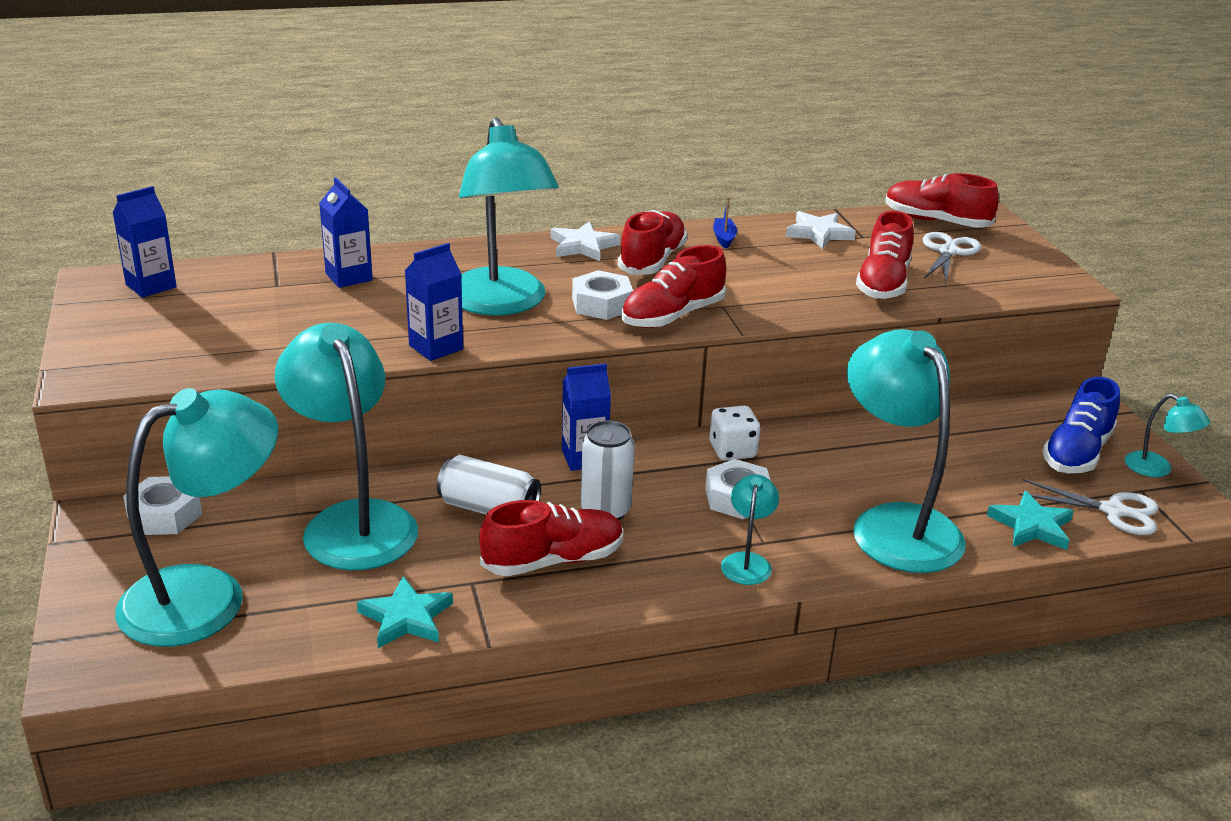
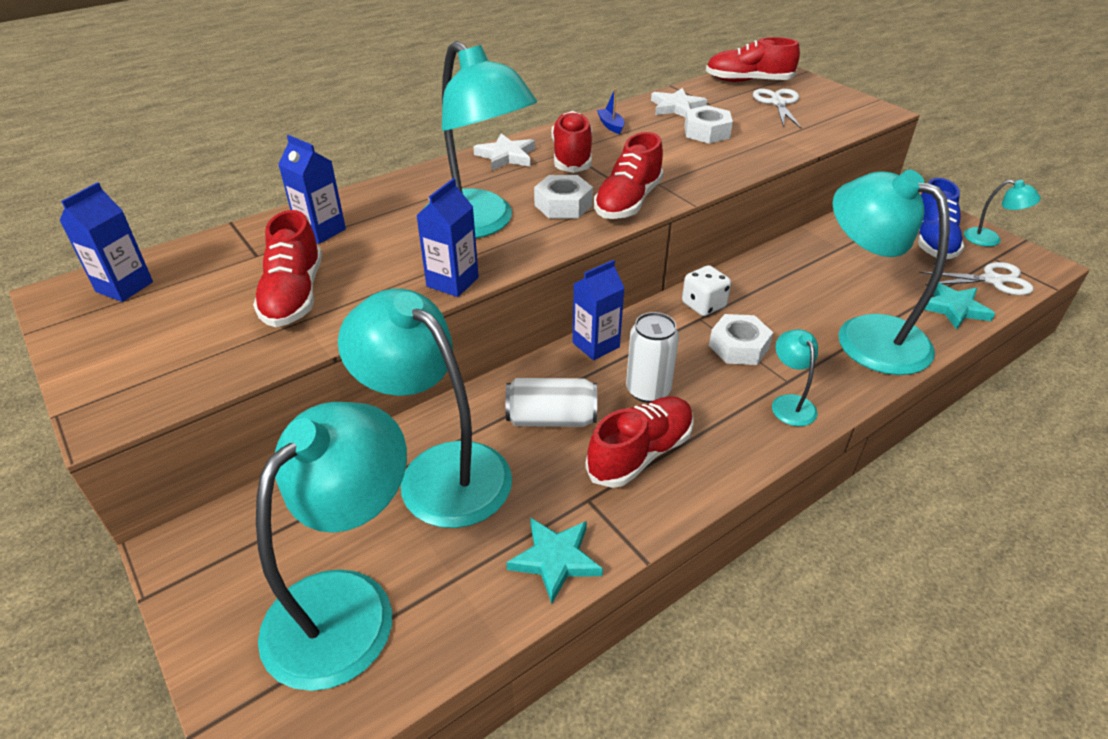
camera: 20 degrees left, 10 degrees up
(164, 515) = (248, 523): white nut -> white nut (706, 132)
(883, 283) = (757, 137): red shoe -> red shoe (294, 295)

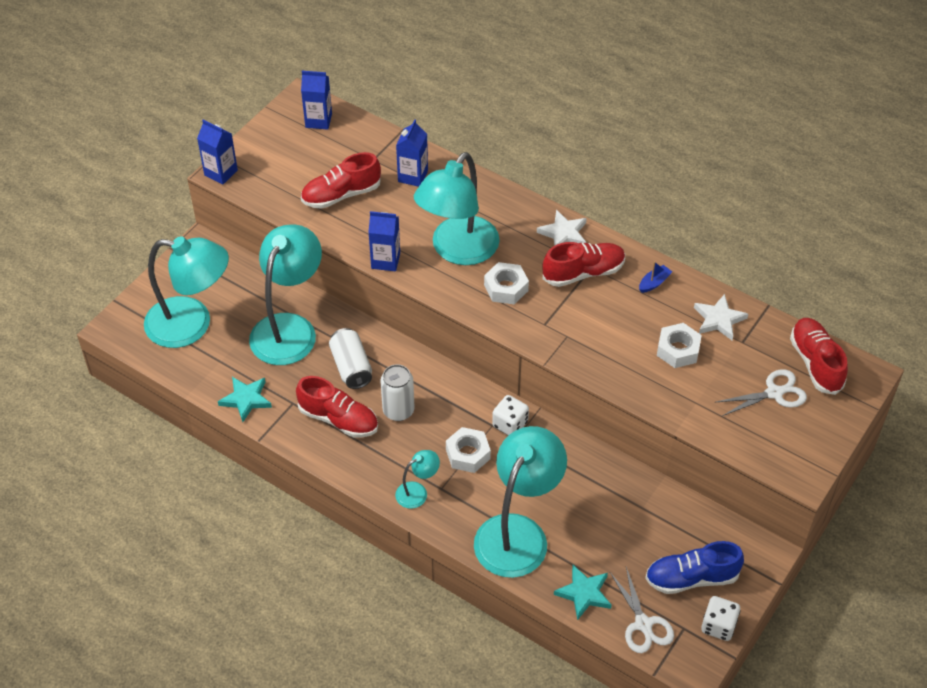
camera: 70 degrees right, 10 degrees up
(596, 345) = (433, 371): blue carton -> blue carton (221, 173)
(628, 202) = (529, 324): red shoe -> none
(990, 239) = (718, 626): turquoise lamp -> white dice

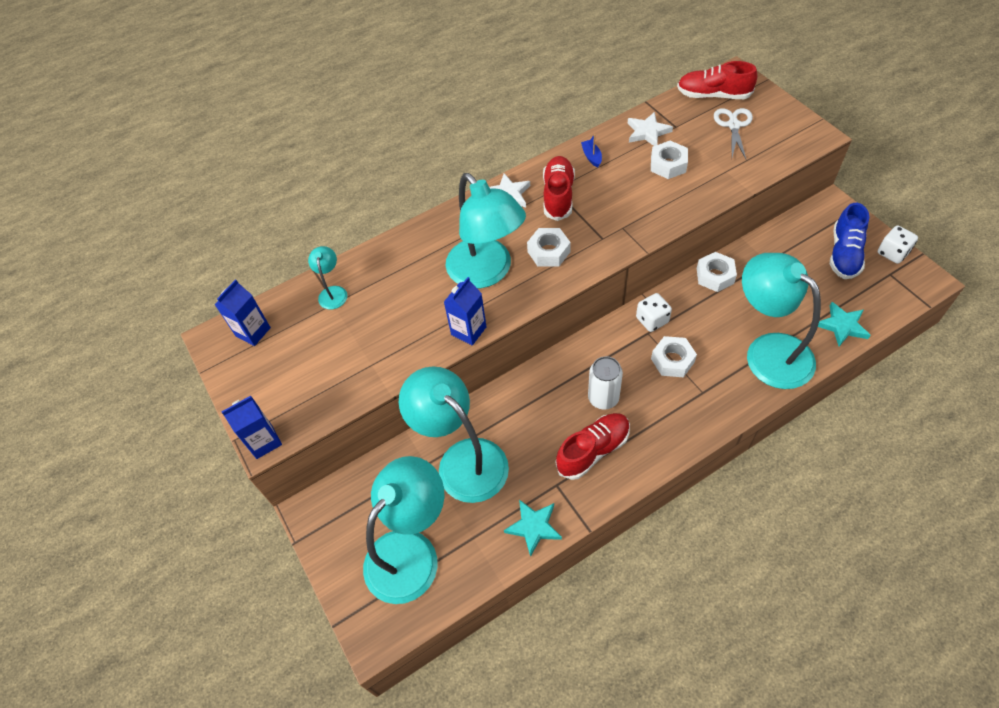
camera: 60 degrees left, 5 degrees up
(341, 195) = (364, 342): red shoe -> none
(351, 367) = (536, 420): white can -> none
(413, 176) = (376, 278): blue carton -> none
(417, 492) = (701, 412): turquoise lamp -> turquoise lamp (333, 292)
(596, 464) = (715, 276): none -> white nut
(643, 624) = (881, 297): white scissors -> none

